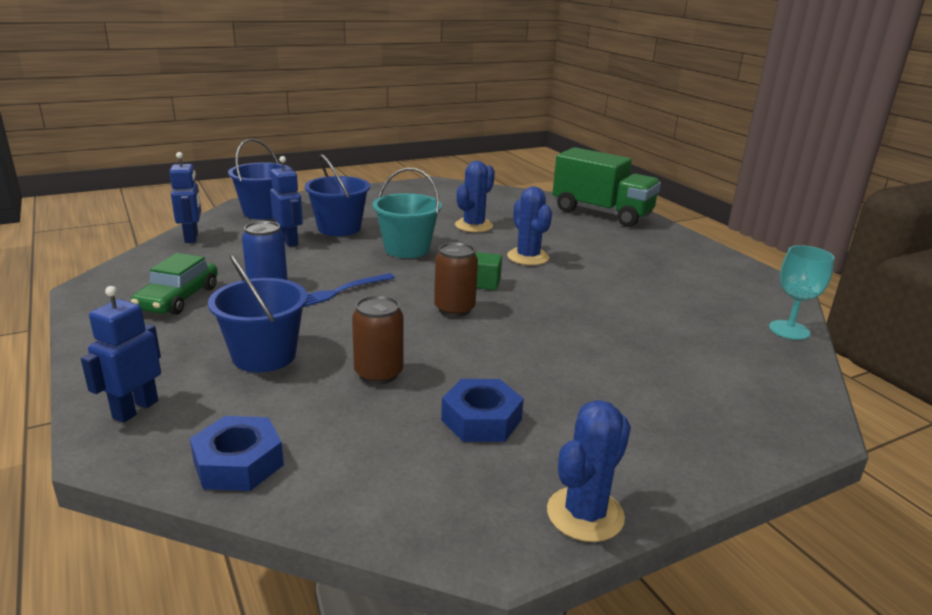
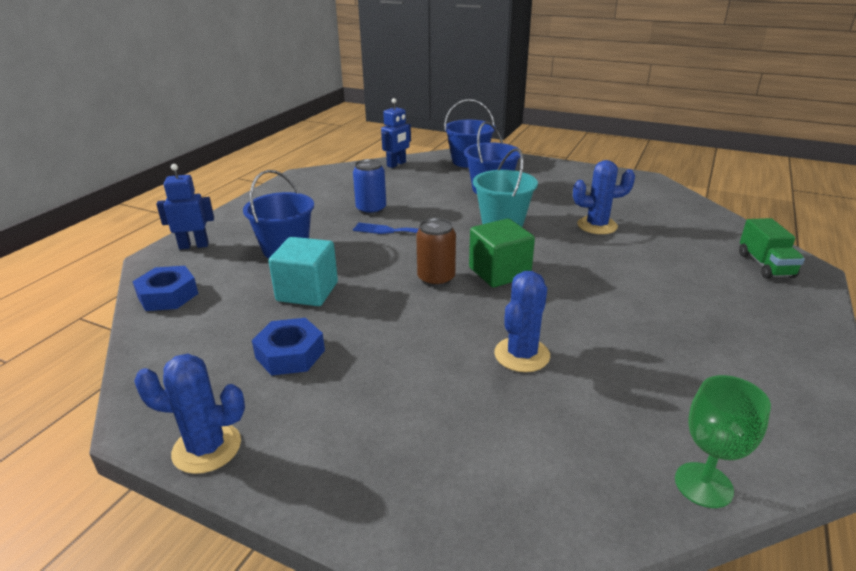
camera: 55 degrees right, 5 degrees up
(178, 298) = (319, 198): green car -> none
(289, 241) = (441, 186): blue robot -> none
(378, 373) = (307, 292): brown can -> turquoise cube
(485, 283) = (499, 272): green cube -> green cube, size x1.72
(528, 257) = (583, 270): blue cactus -> blue cactus (522, 355)
(602, 213) = (765, 265): green truck -> green truck, size x0.54
(789, 330) = (703, 485): turquoise goblet -> green goblet

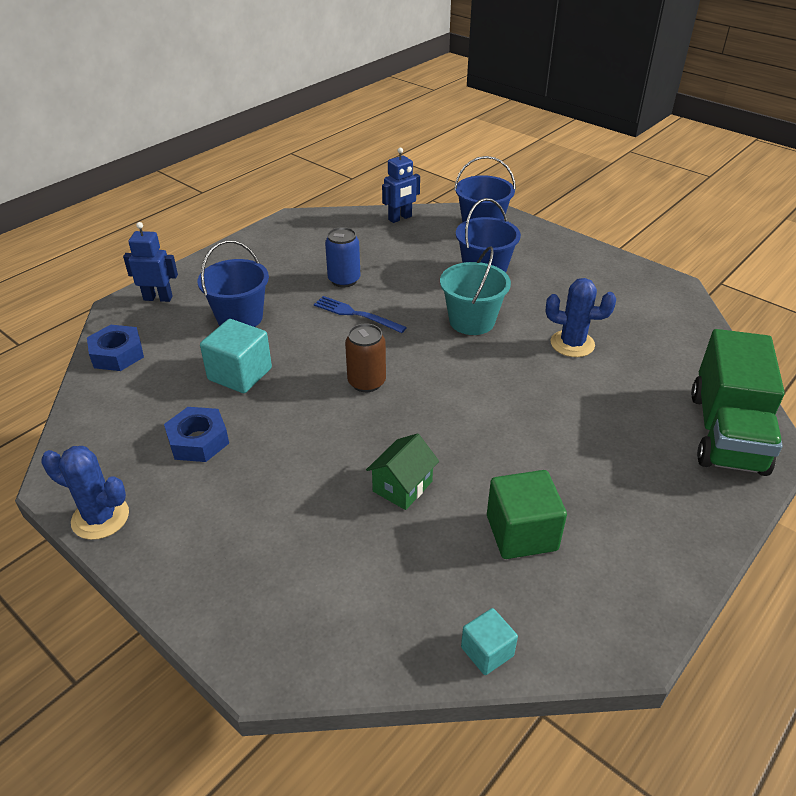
camera: 15 degrees right, 10 degrees up
(499, 272) = (433, 386): green cube -> green cube (521, 533)
(522, 355) = (402, 486): blue cactus -> green house
(703, 485) = (487, 651): green goblet -> turquoise cube
(765, 265) = (726, 432): green truck -> green truck, size x1.86

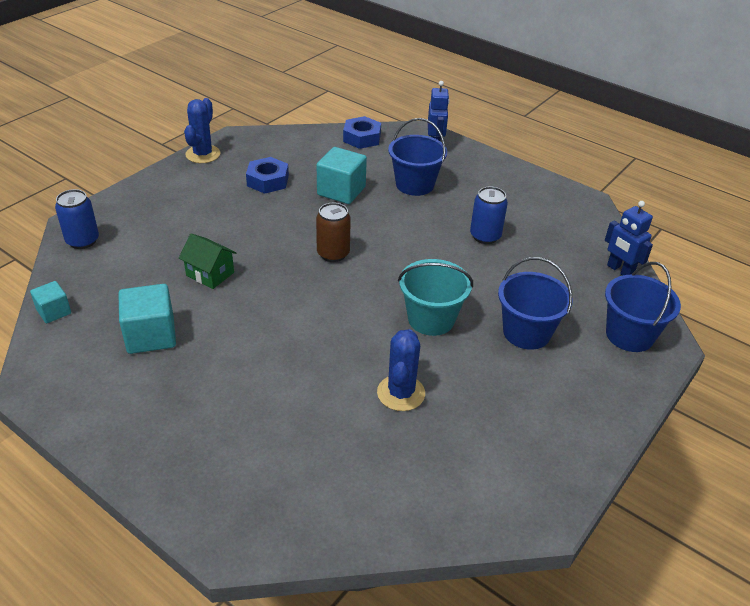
camera: 85 degrees right, 0 degrees up
(317, 647) = (82, 241): none -> blue can
(356, 314) = (430, 245): blue fork -> none
(521, 533) = (151, 335): green cube -> turquoise cube
(726, 432) = (254, 504): green truck -> none

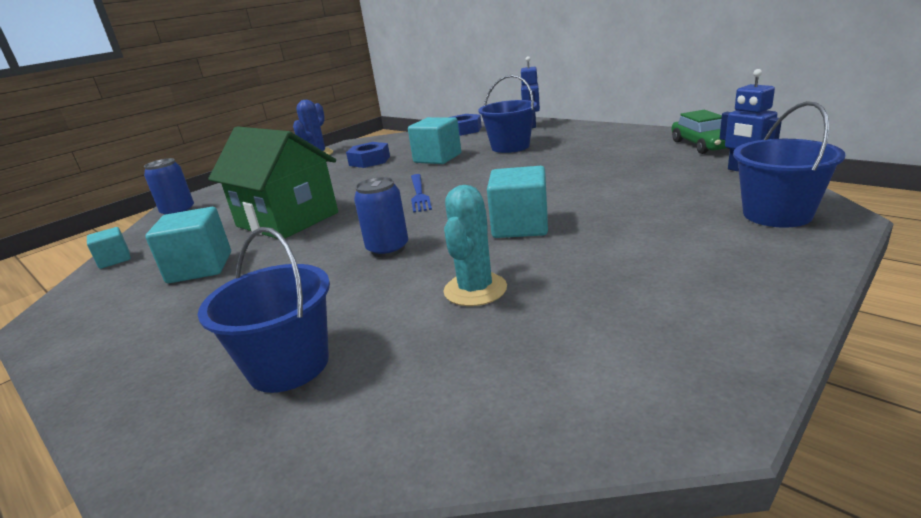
camera: 10 degrees right, 15 degrees down
(210, 274) = (287, 219): green house -> green house, size x2.06
(333, 253) = (419, 194): brown can -> blue fork
(401, 393) = (475, 289): blue cactus -> turquoise cactus
(431, 319) = (520, 226): turquoise bucket -> turquoise cube
(485, 236) = (583, 166): blue can -> blue can (388, 249)
(526, 332) = (639, 225): blue bucket -> blue bucket (289, 365)
(593, 221) = (702, 145): none -> green car

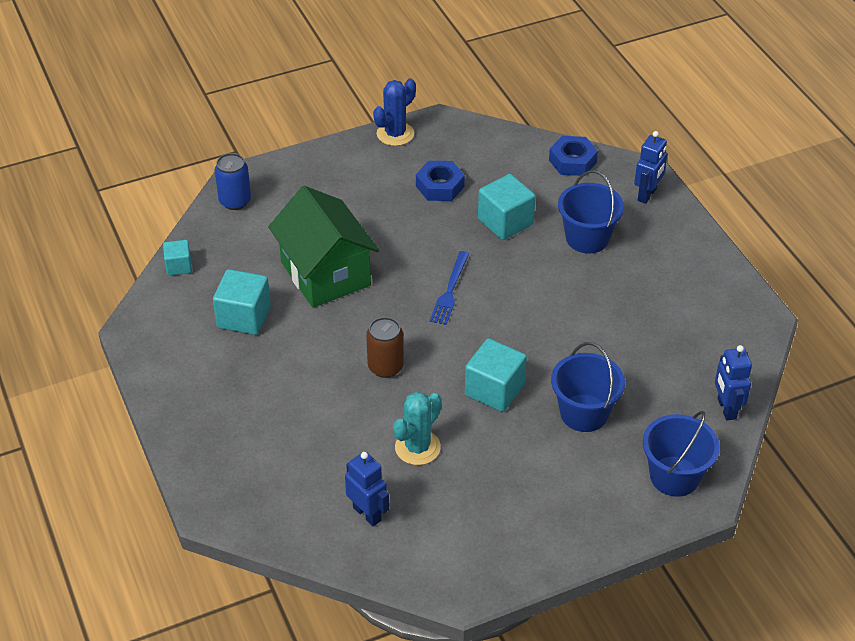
camera: 20 degrees right, 20 degrees up
(289, 365) = (282, 459): blue bucket -> blue bucket (584, 413)
(388, 249) = (385, 367): blue can -> brown can
(459, 376) = (367, 514): none -> blue robot
(702, 145) = (748, 344): green car -> none

